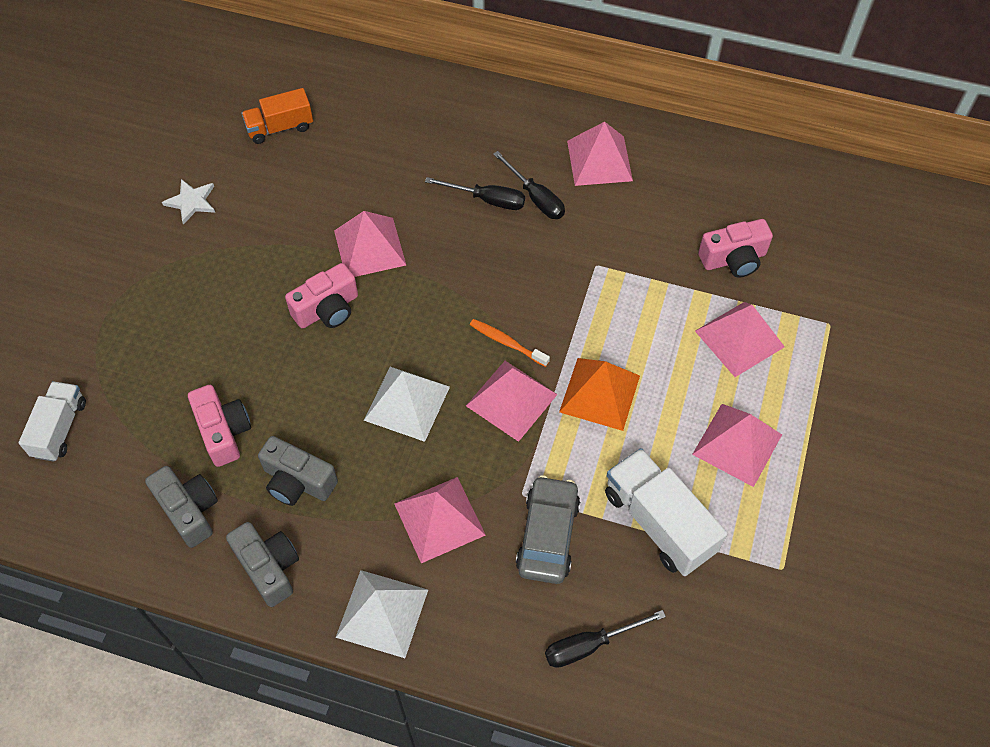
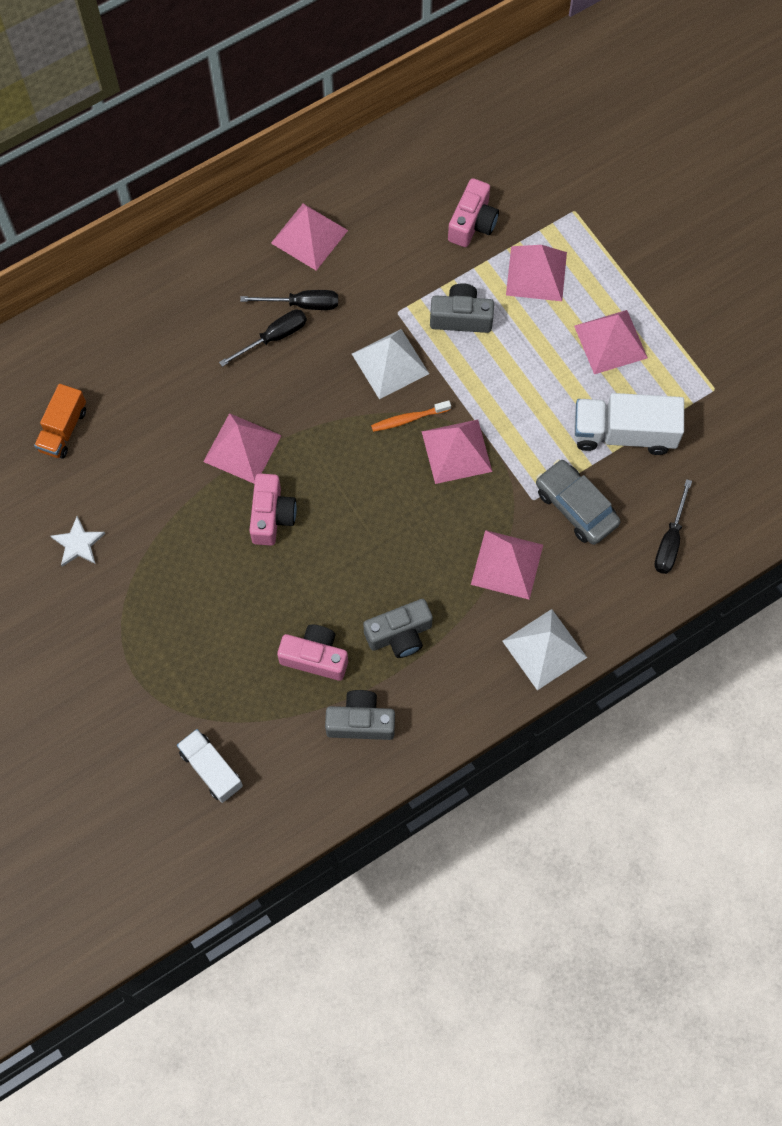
camera: 50 degrees left, 10 degrees up
(268, 568) = (450, 698): grey camera -> grey camera (461, 317)
(407, 403) = (399, 519): white pyramid -> white pyramid (390, 363)
(599, 393) = (501, 393): orange pyramid -> none

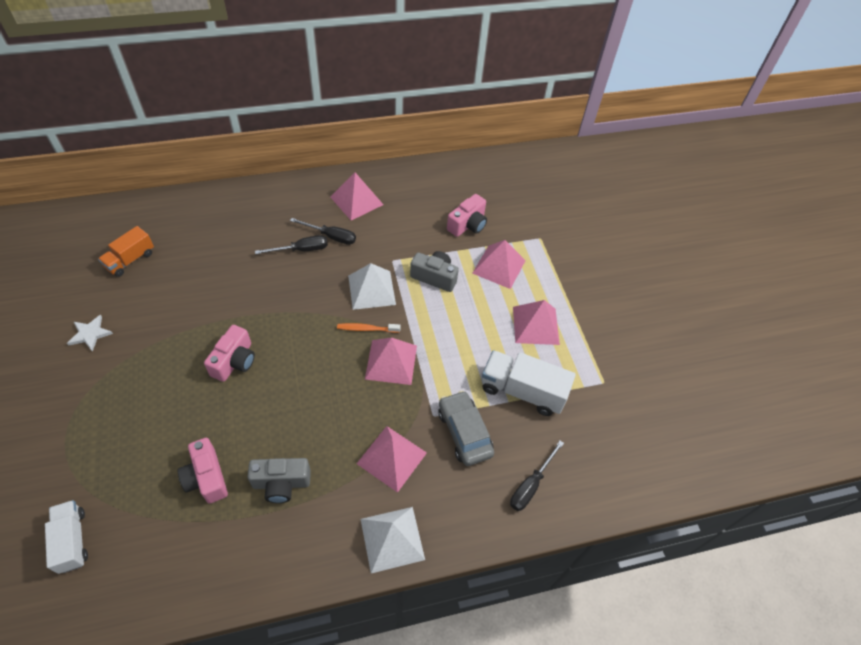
camera: 15 degrees right, 15 degrees down
(242, 448) = (240, 310): pink pyramid -> none
(315, 657) = (206, 477): pink camera -> pink camera turned 150 degrees counterclockwise
(360, 722) = (212, 545): grey camera -> none

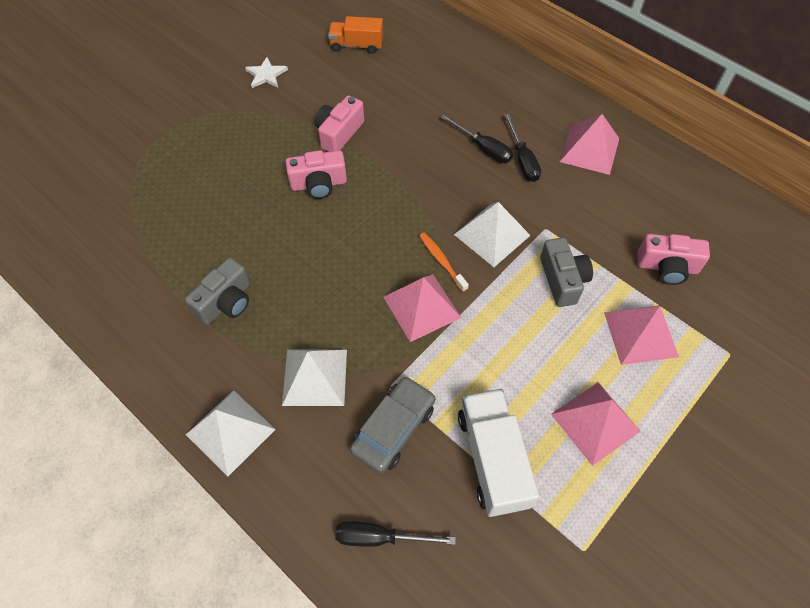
camera: 60 degrees right, 5 degrees up
(72, 540) = (88, 196): white truck -> none
(206, 477) = (194, 243): pink camera -> pink camera (339, 133)
(281, 483) = (226, 302): grey camera -> grey camera turned 105 degrees counterclockwise
(392, 458) = (315, 377): pink pyramid -> white pyramid

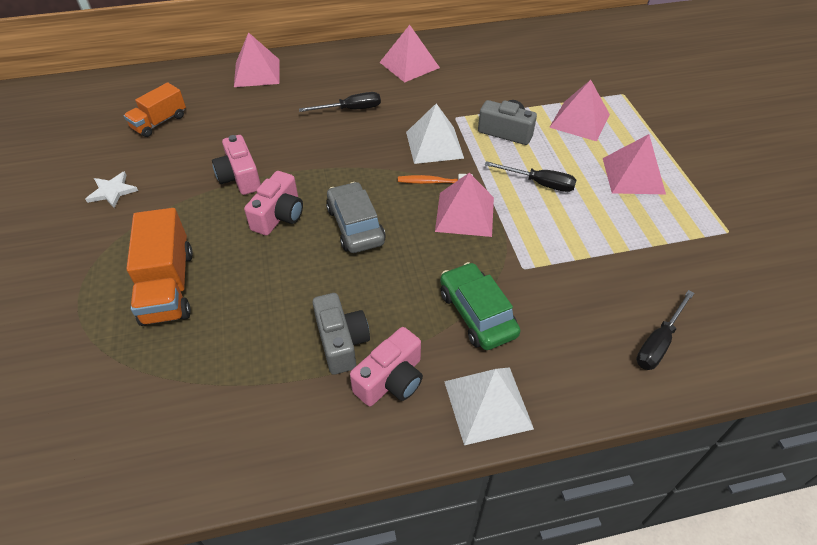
camera: 55 degrees left, 10 degrees down
(206, 169) = (168, 286): none -> orange truck
(315, 377) = (477, 313): white pyramid -> green car
(393, 428) = (564, 285): grey car -> grey car (355, 226)
(470, 57) = (257, 72): none -> pink pyramid
(493, 459) = (629, 241): white truck -> none
(522, 160) = (383, 97): black screwdriver -> black screwdriver (539, 183)
(667, 267) = (537, 83): pink camera -> pink camera (391, 380)

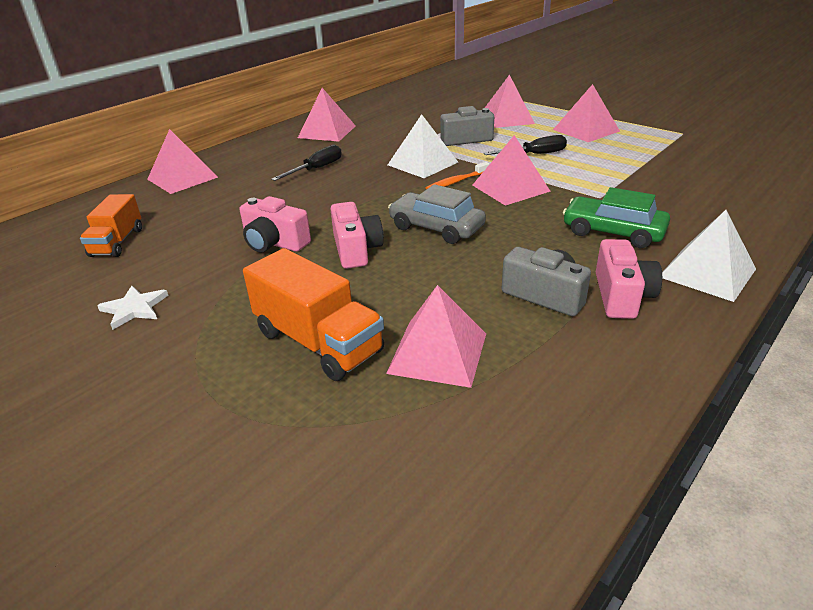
camera: 35 degrees left, 15 degrees down
(217, 343) = (437, 353): none -> pink pyramid
(658, 342) = (740, 194): black screwdriver -> none

